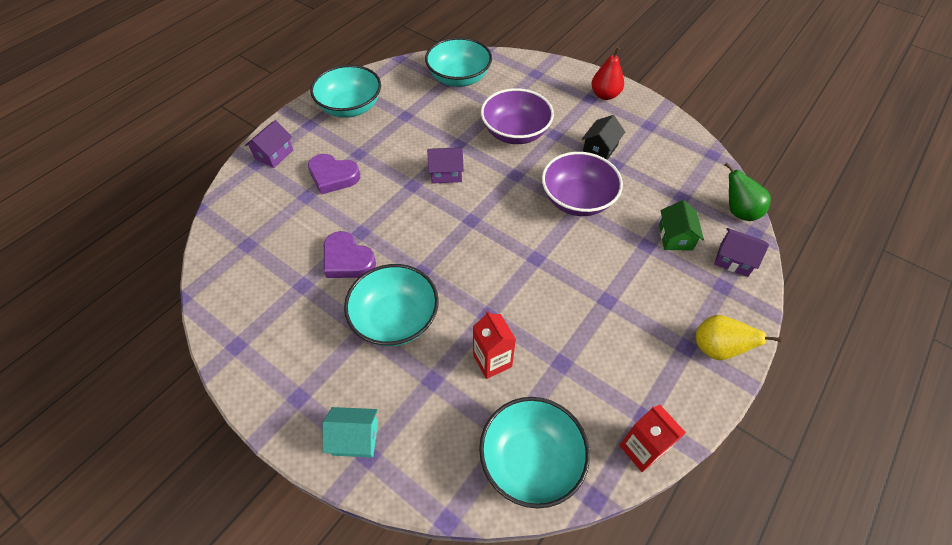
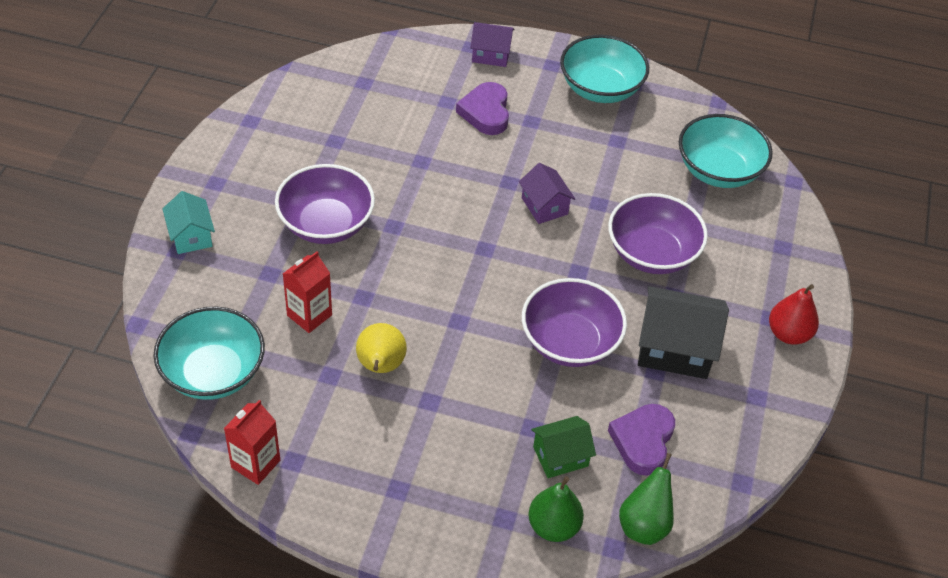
camera: 65 degrees right, 5 degrees down
(347, 260) = (380, 163): purple heart -> purple heart (643, 441)
(395, 319) = (326, 224): turquoise bowl -> purple bowl
(600, 149) = (675, 348): black house -> black house, size x1.67
(716, 348) = (407, 520): yellow pear -> yellow pear (380, 366)
(733, 260) = (553, 526): purple house -> green pear

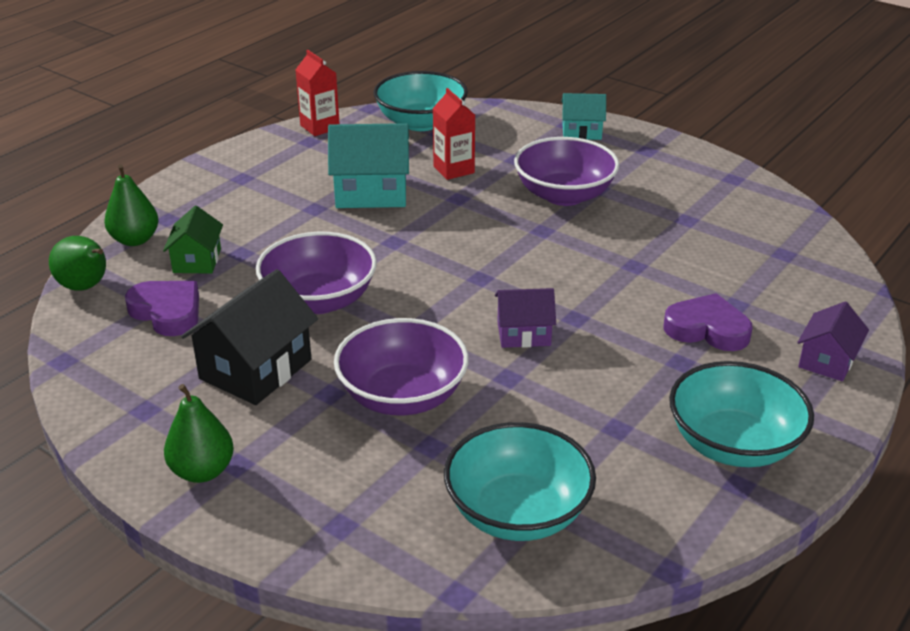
camera: 115 degrees right, 15 degrees down
(380, 366) = (371, 192): yellow pear -> turquoise house
(788, 334) = (202, 471): red pear -> green pear

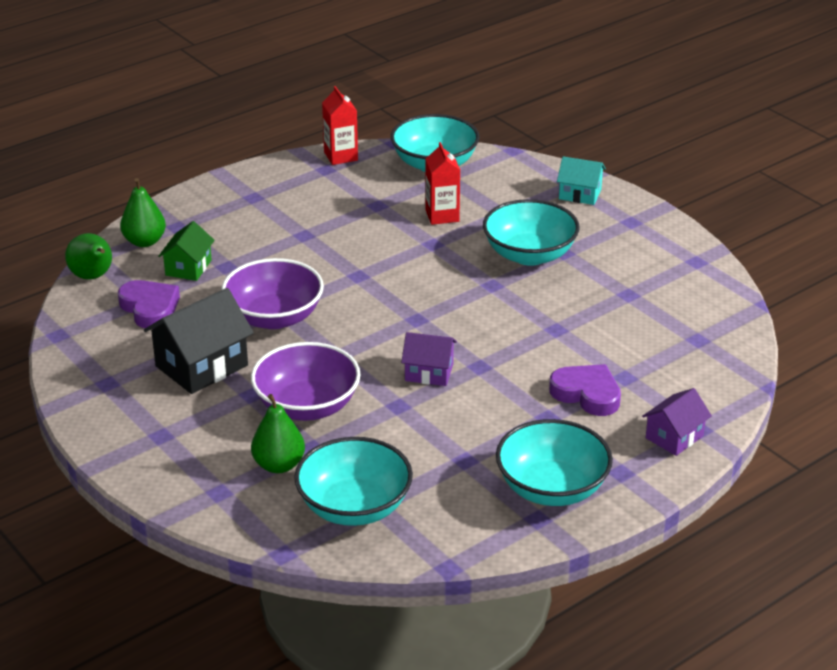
camera: 15 degrees right, 0 degrees up
(202, 471) = (134, 436): green pear -> green pear (279, 465)
(371, 192) = (359, 227): turquoise house -> none
(564, 195) = (529, 255): purple bowl -> turquoise bowl

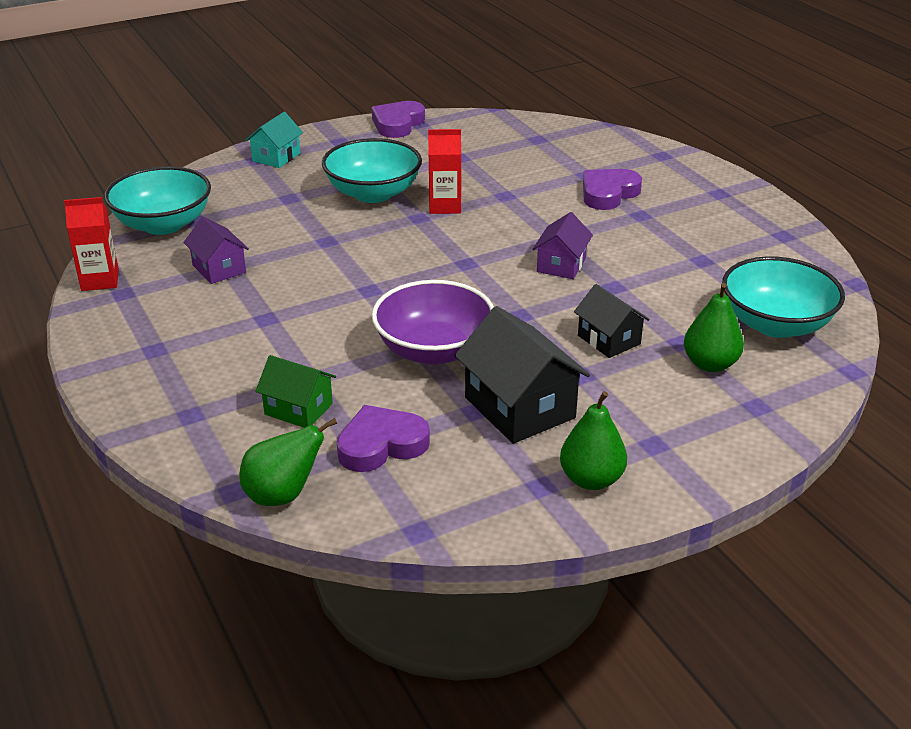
camera: 80 degrees left, 0 degrees up
(144, 241) = (214, 444): green pear -> green pear (591, 479)
(307, 406) = (609, 340): purple bowl -> black house
(442, 215) = (274, 230): red carton -> red carton (445, 206)
(552, 488) = (742, 224): turquoise bowl -> none
(674, 437) = (672, 166): purple house -> purple house (219, 268)
(688, 249) = (398, 124): none -> purple heart

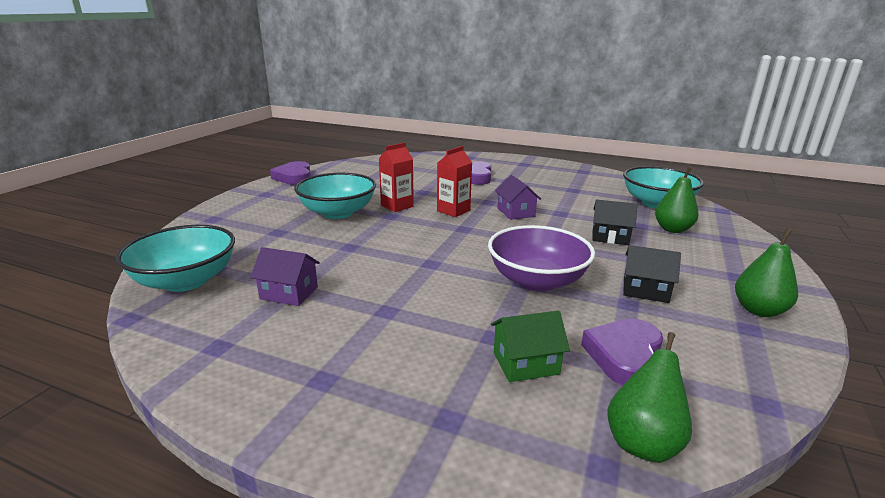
camera: 40 degrees left, 10 degrees down
(100, 280) = (174, 346): red carton -> red carton (453, 211)
(276, 157) = (229, 213): turquoise house -> none
(520, 407) = (645, 290): black house -> black house, size x0.60

